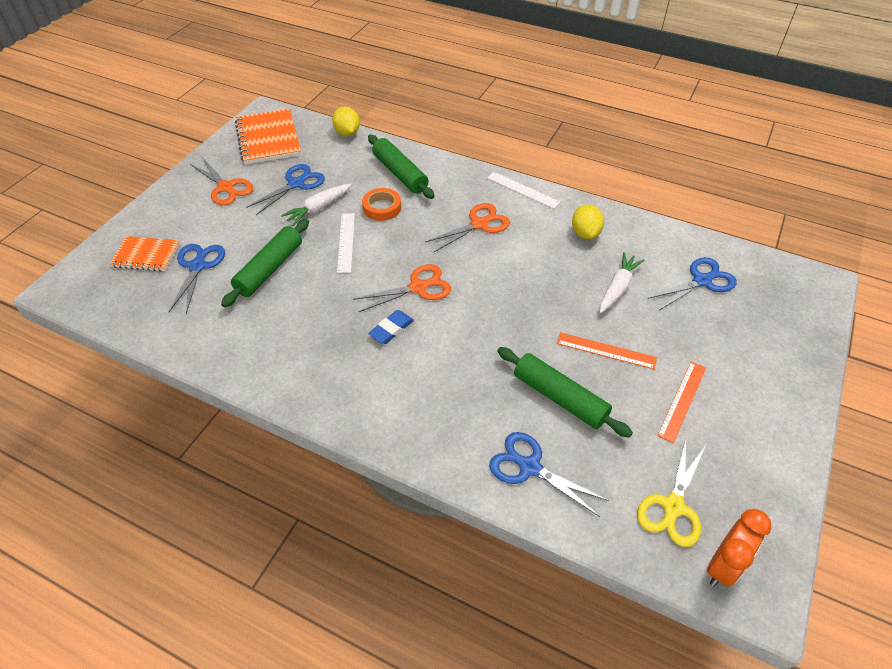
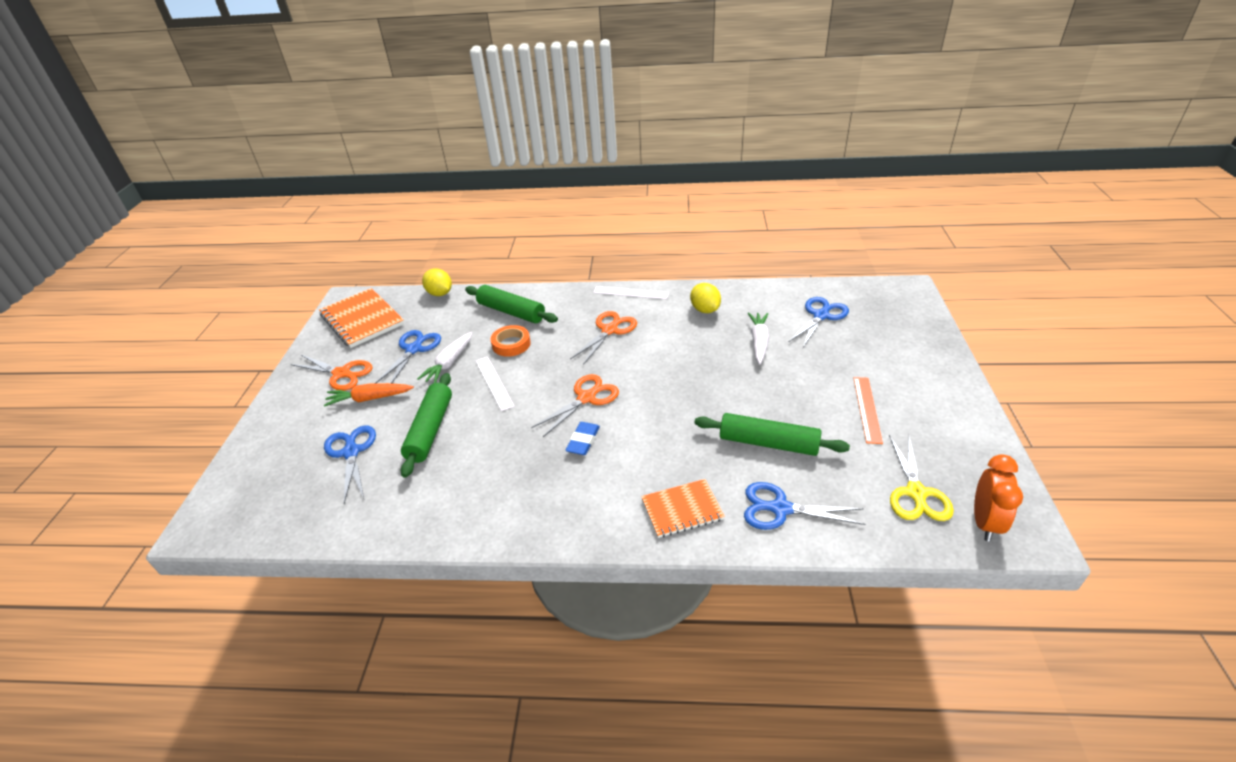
camera: 20 degrees left, 10 degrees down
(146, 255) = (287, 461): orange notebook -> orange notebook (682, 510)
(236, 220) = (370, 399): none -> orange carrot
(606, 350) = (781, 393): orange ruler -> none

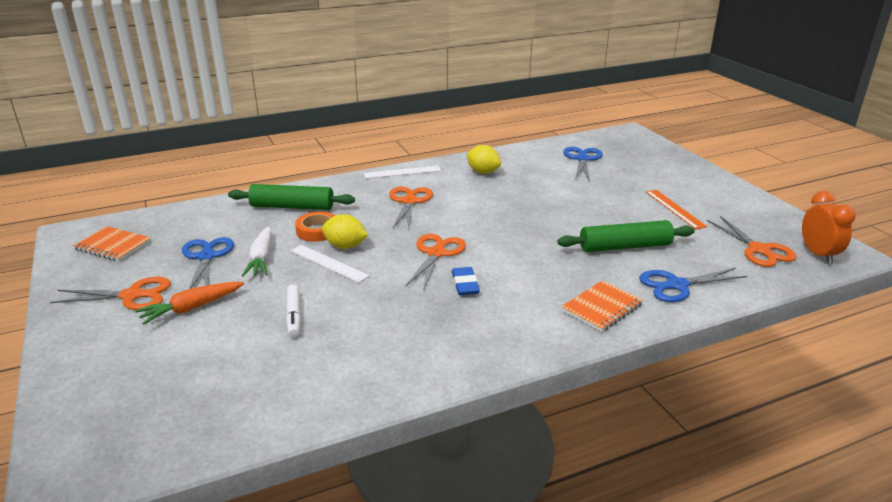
camera: 30 degrees left, 10 degrees down
(351, 452) = (214, 357): blue scissors -> none
(362, 320) = (113, 246): orange notebook -> orange notebook, size x0.62
(430, 430) = (293, 315): green rolling pin -> white marker
(440, 293) = (193, 207): yellow lemon -> yellow lemon (345, 246)
(759, 342) = (550, 184): white carrot -> none
(916, 493) = (759, 250): yellow scissors -> orange scissors

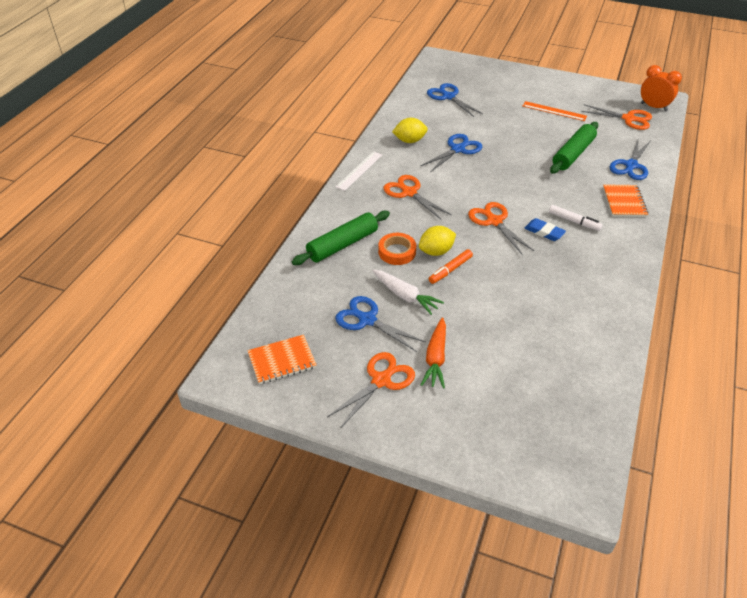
camera: 45 degrees left, 15 degrees up
(293, 315) = (500, 317): white marker -> white marker (574, 221)
(328, 263) = (450, 270): white ruler -> orange marker
(513, 194) = (458, 149): none -> blue scissors

